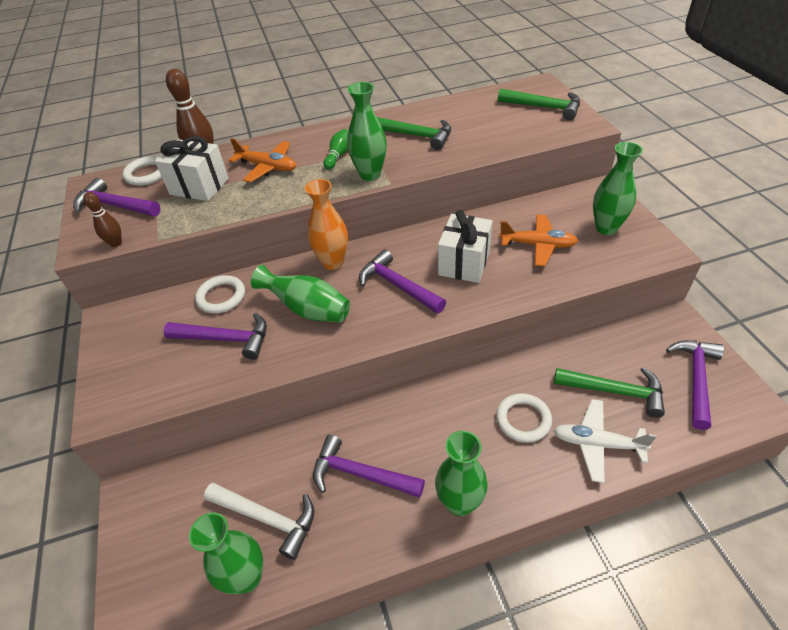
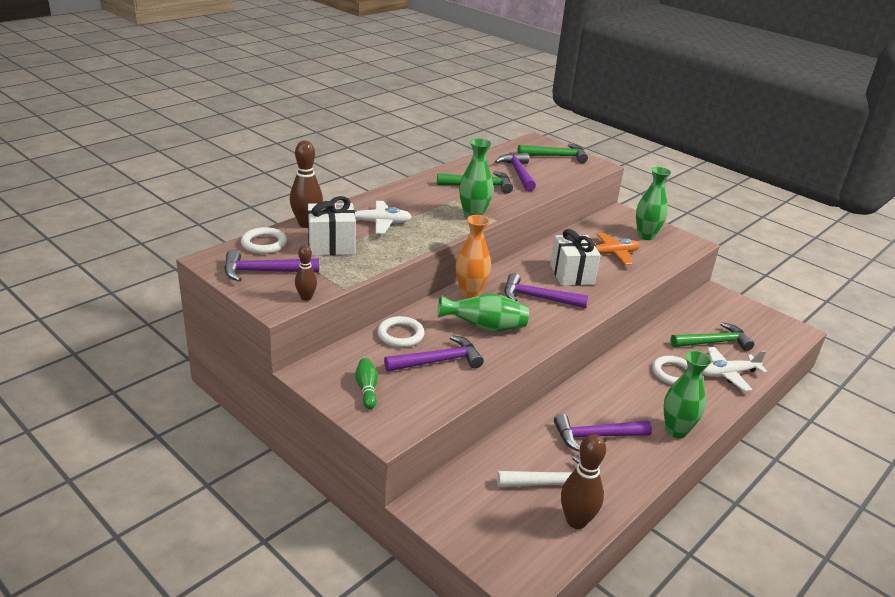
camera: 35 degrees left, 15 degrees down
(247, 577) = (576, 521): green vase -> brown bowling pin
(267, 167) = (378, 223): orange plane -> white plane
(338, 155) = (431, 207): green bowling pin -> green bowling pin (367, 389)
(695, 379) = (753, 323): purple hammer -> purple hammer (518, 173)

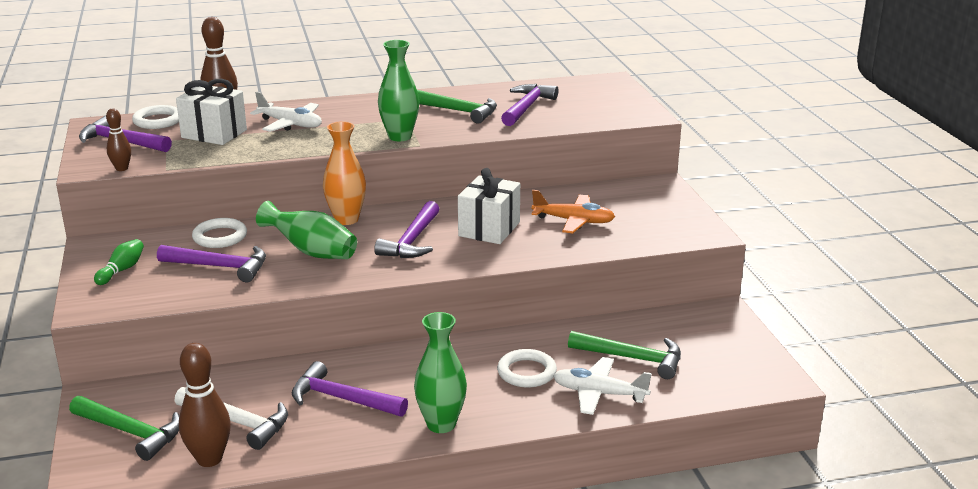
camera: 35 degrees right, 5 degrees down
(538, 298) = (412, 241): purple hammer -> purple hammer turned 120 degrees counterclockwise
(556, 156) = (607, 99): green hammer -> green hammer (131, 432)
(646, 236) = (653, 213): green vase -> none

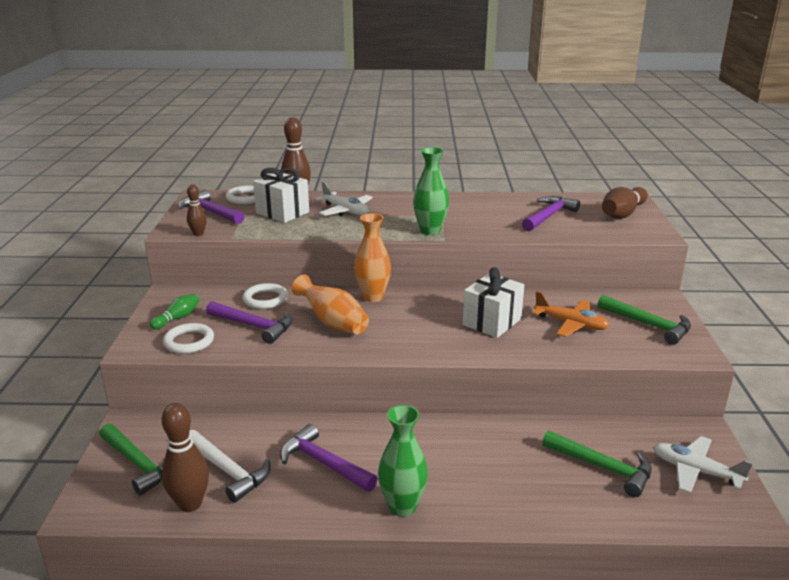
camera: 15 degrees right, 0 degrees up
(311, 252) = (333, 323): green vase -> orange vase
(412, 241) = (421, 324): purple hammer -> none
(458, 111) = (488, 213): green hammer -> green hammer (648, 325)
(526, 372) = (497, 465): white ring -> white ring (189, 342)
(599, 393) = (561, 501): white plane -> white plane (695, 471)
(605, 97) = (622, 214): none -> brown bowling pin

